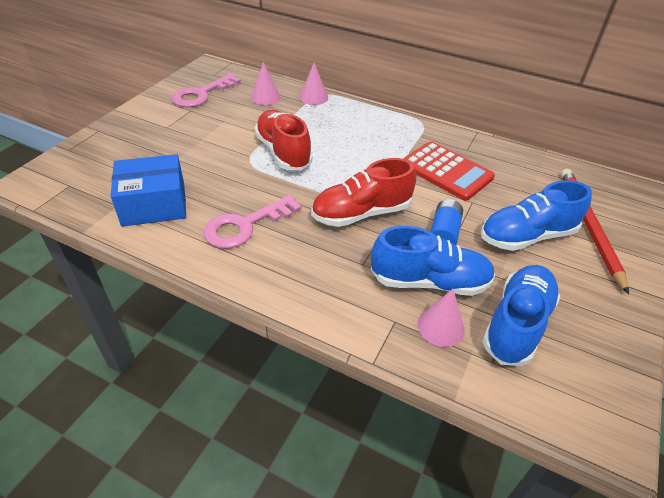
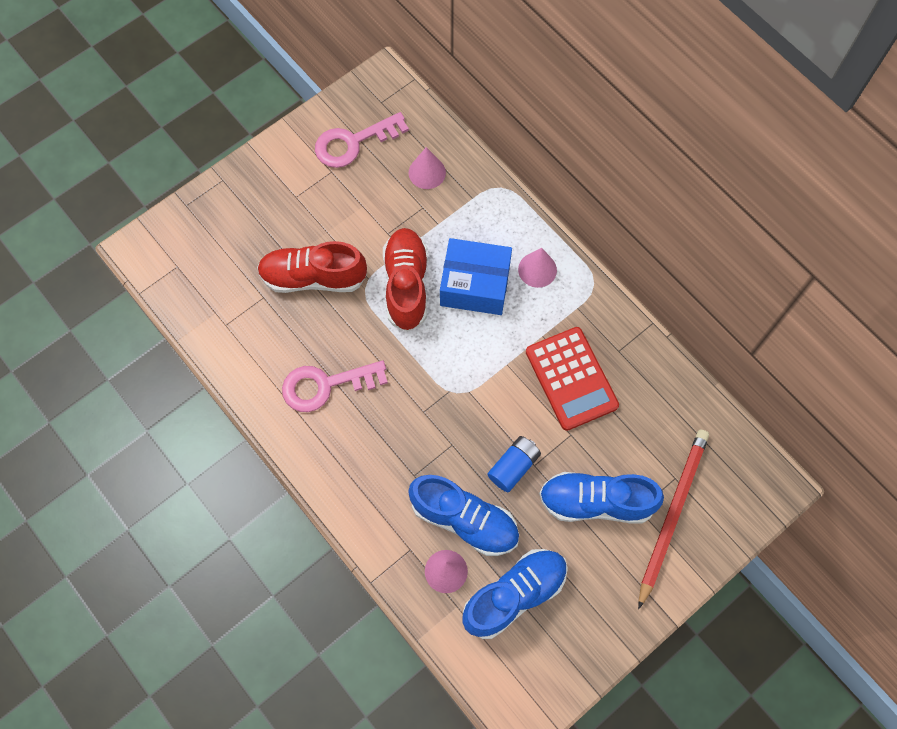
camera: 25 degrees right, 25 degrees up
(154, 204) = (249, 324): blue box -> blue box (475, 285)
(313, 97) = (485, 190): pink cone -> pink cone (537, 269)
(361, 213) = (445, 409): red shoe -> red shoe (313, 277)

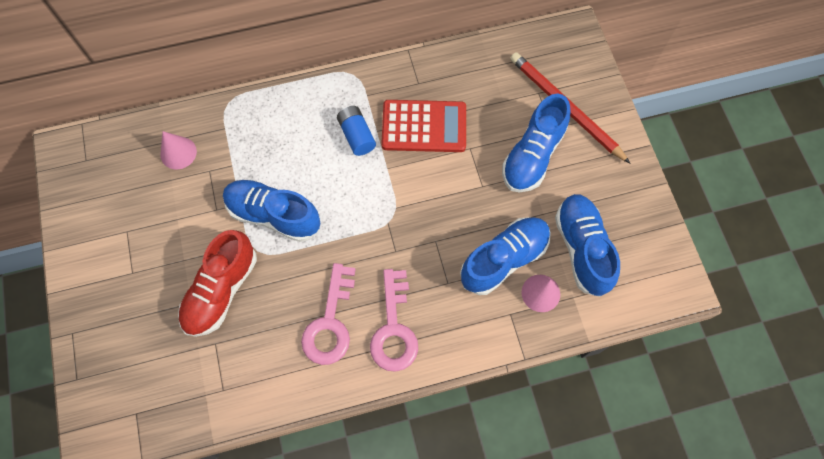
camera: 65 degrees left, 0 degrees up
(353, 143) = (110, 200): pink key -> pink key (394, 328)
(406, 285) = (274, 215): red shoe -> blue shoe
(475, 285) = (304, 161): blue box -> none
(513, 467) = (476, 202): blue battery -> blue battery (357, 136)
(537, 269) = (318, 109): pink cone -> none

